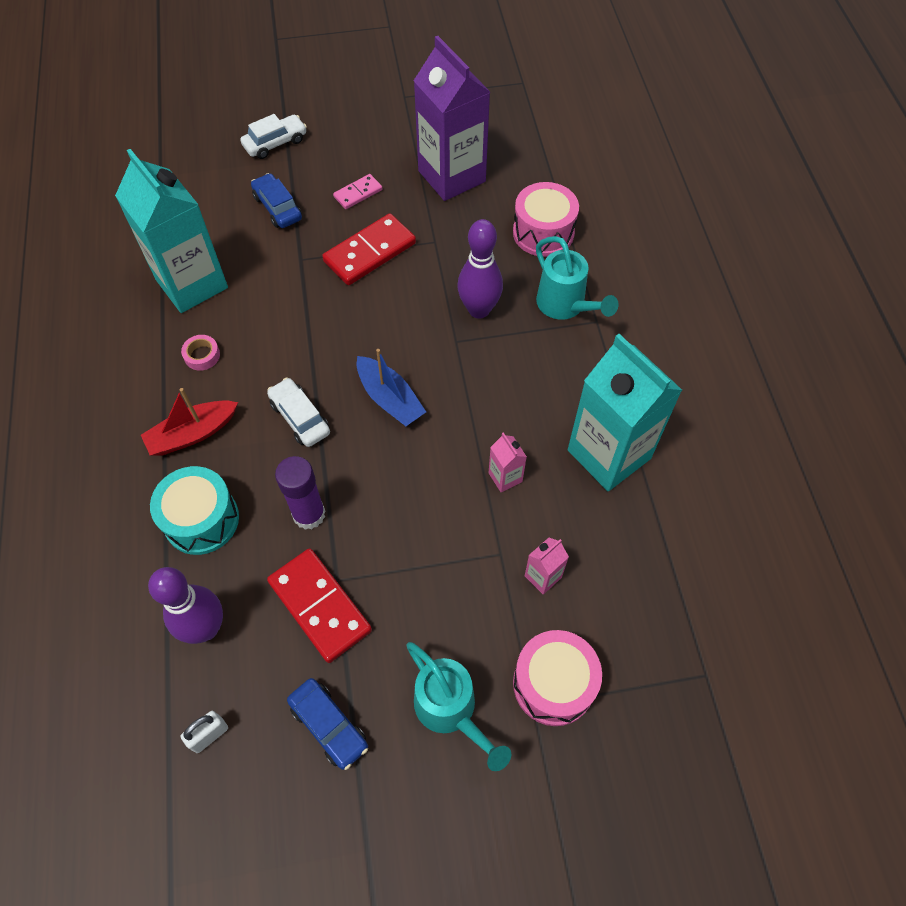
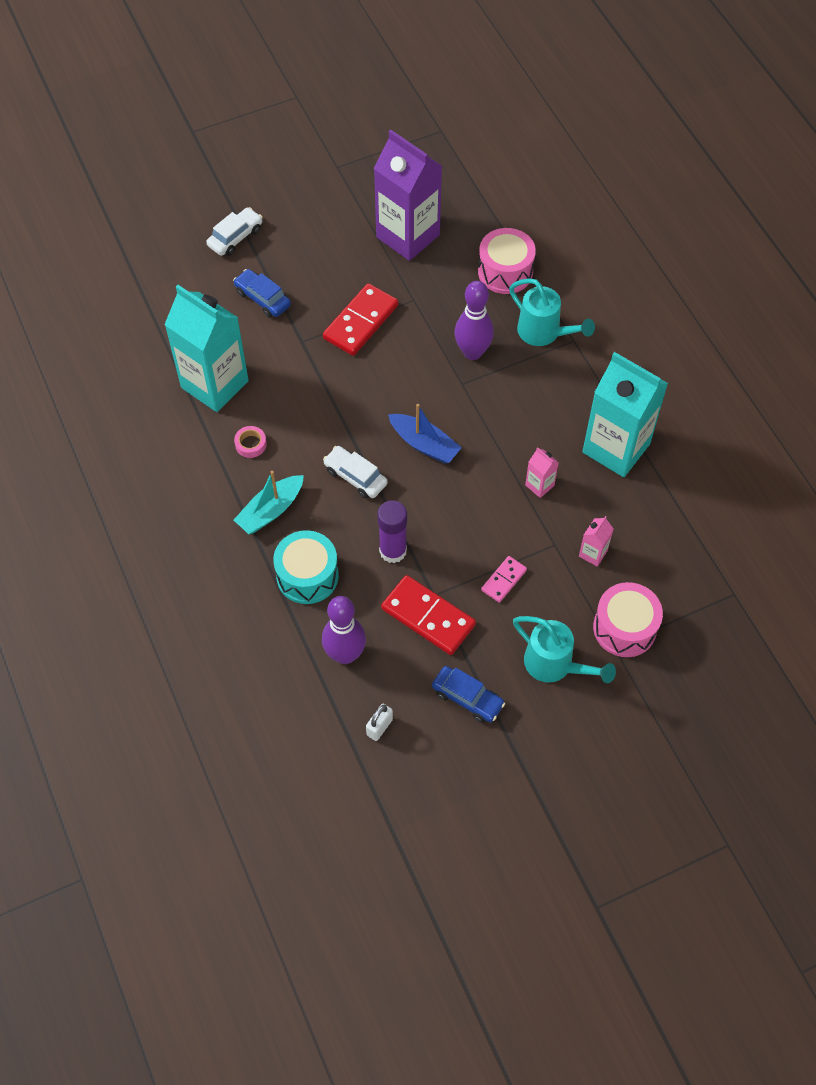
camera: 15 degrees left, 0 degrees up
(192, 434) = (270, 510): red boat -> turquoise boat
(358, 193) = (330, 270): pink domino -> pink domino (503, 580)

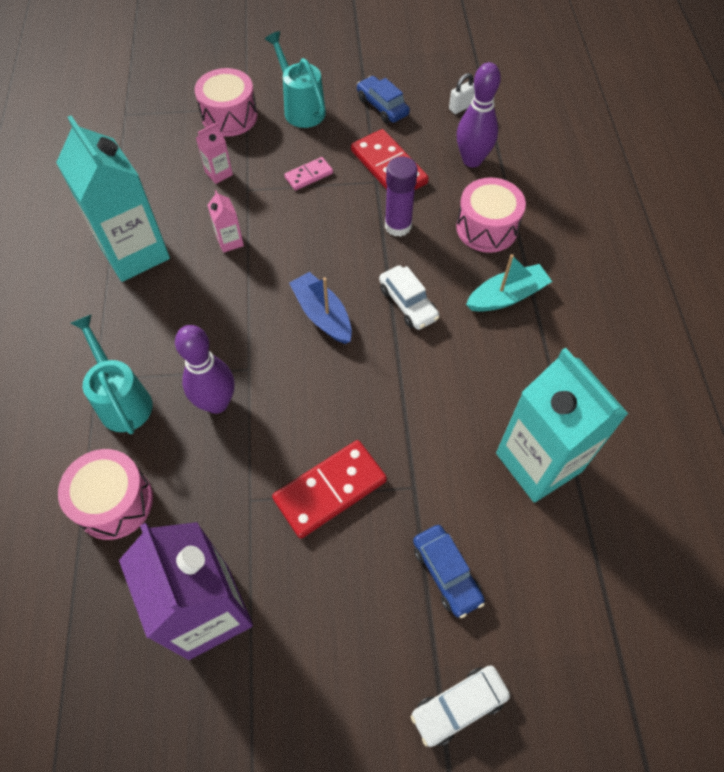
camera: 160 degrees left, 0 degrees up
(250, 444) = (511, 373): pink tape -> none
(307, 576) = (487, 228): turquoise drum -> pink drum

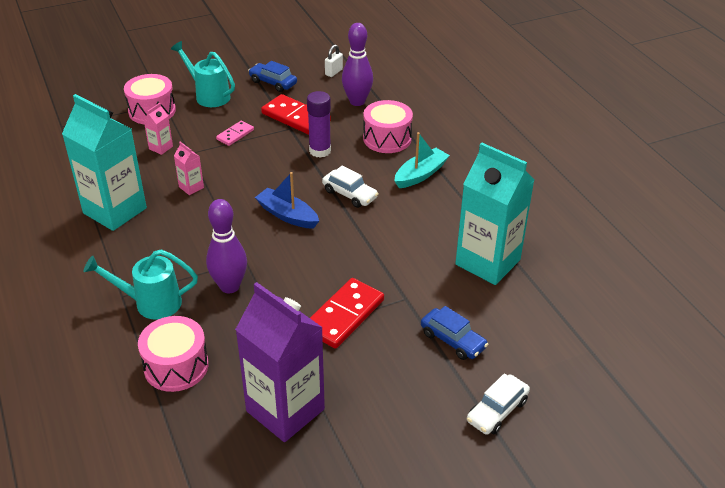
camera: 20 degrees left, 20 degrees down
(122, 400) = (151, 303): turquoise watering can -> turquoise watering can turned 45 degrees counterclockwise

